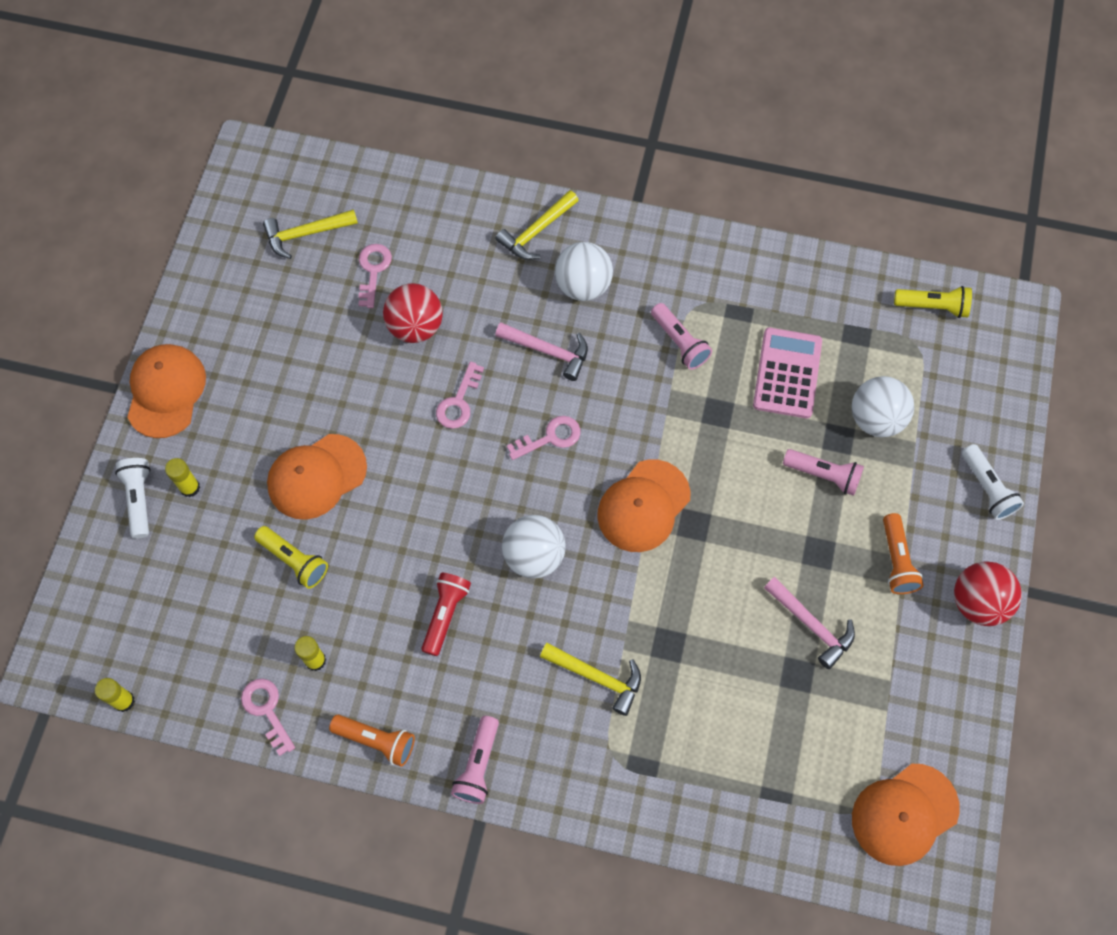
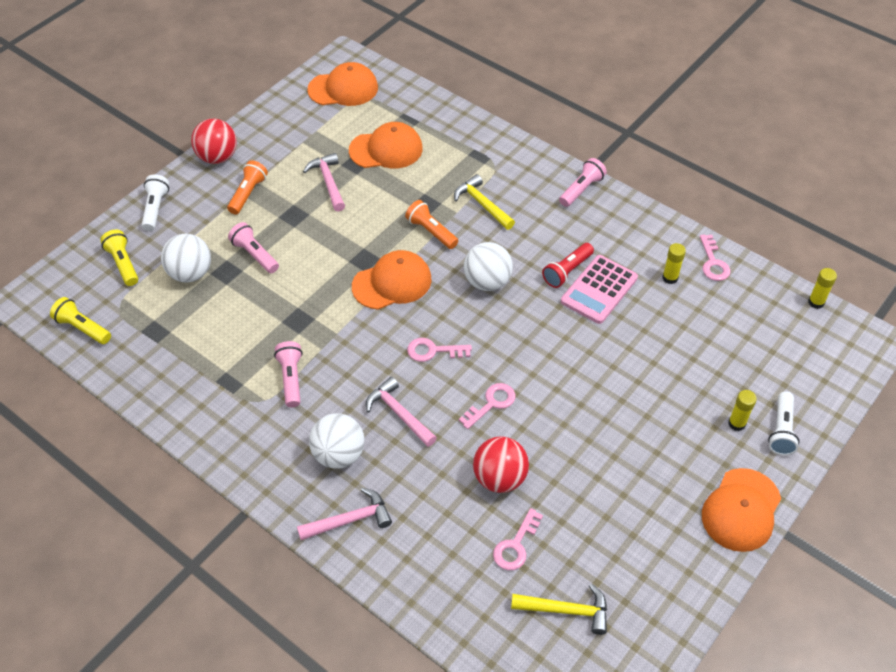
camera: 155 degrees left, 15 degrees down
(294, 561) = (666, 342): yellow flashlight -> yellow flashlight (123, 264)
(316, 476) = (629, 392): orange cap -> orange cap (386, 149)
(376, 741) = (643, 222): orange flashlight -> orange flashlight (431, 231)
(536, 232) = (350, 520): yellow hammer -> pink hammer
(787, 373) = (228, 326): pink calculator -> pink calculator (599, 290)

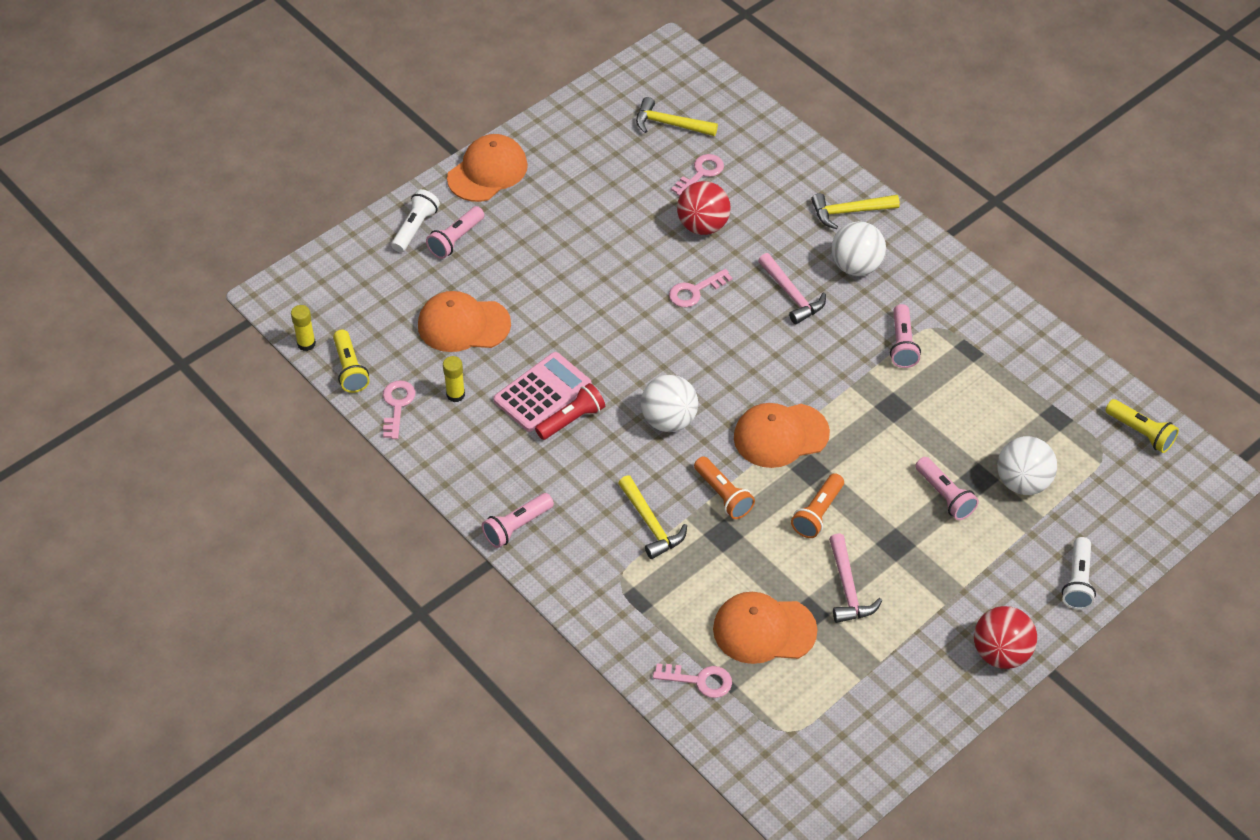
camera: 170 degrees left, 0 degrees up
(123, 264) = (1107, 507): yellow flashlight -> yellow flashlight (350, 369)
(248, 193) = (956, 586): orange flashlight -> orange flashlight (817, 513)
(343, 89) = (815, 754): orange cap -> orange cap (463, 325)
(350, 520) = (849, 212): pink hammer -> yellow hammer
(433, 351) = (745, 351): pink key -> pink key (699, 680)
(736, 423) = (456, 240): yellow glue stick -> pink flashlight

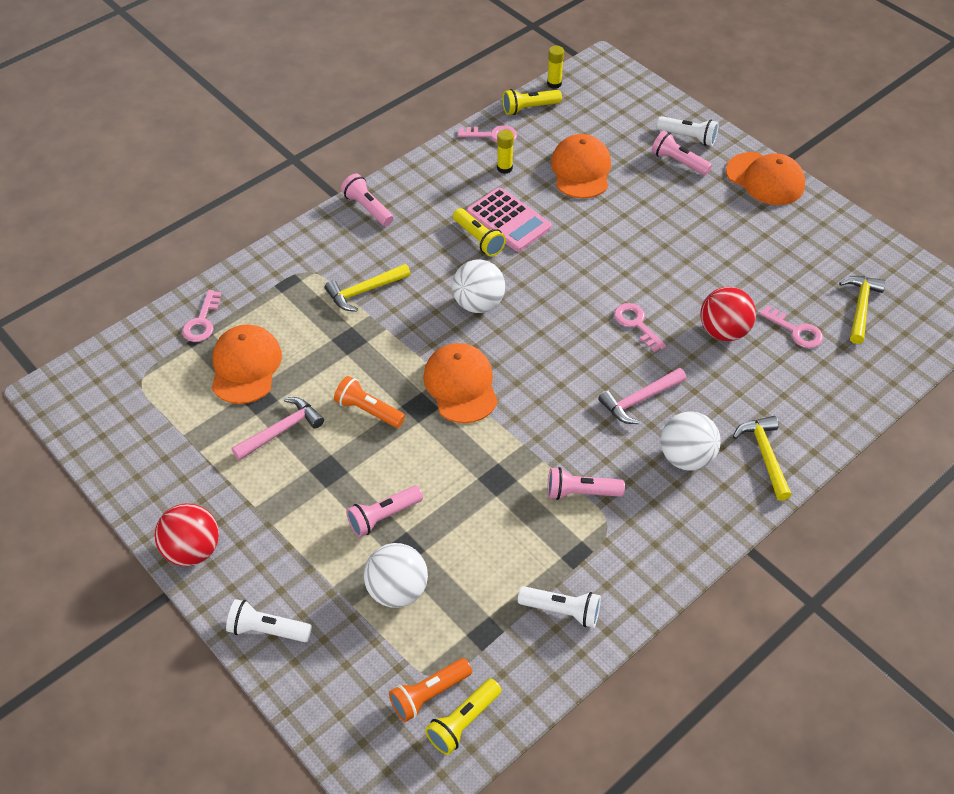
camera: 90 degrees right, 0 degrees up
(572, 420) = (478, 239): red flashlight -> yellow flashlight
(723, 495) = (393, 341): orange flashlight -> orange flashlight (429, 694)
(848, 588) = (282, 430): pink hammer -> pink hammer turned 150 degrees clockwise
(1026, 362) = (562, 611): none -> white flashlight

